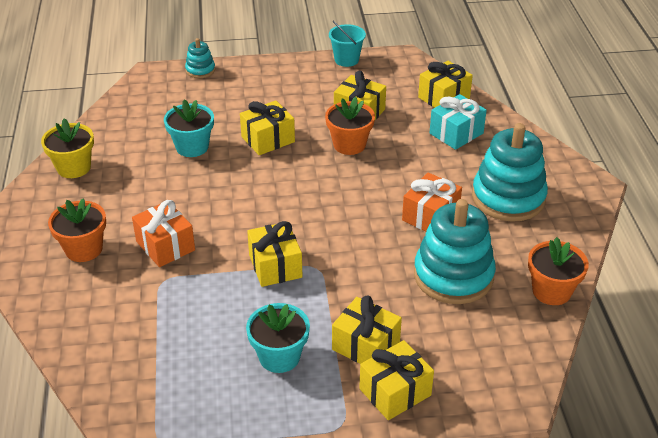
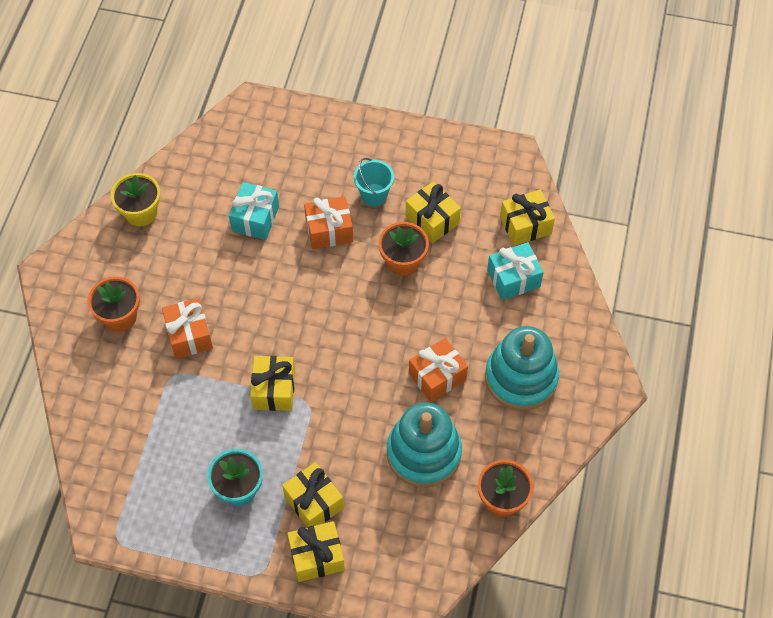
camera: 20 degrees right, 20 degrees up
(192, 147) = (255, 219): turquoise flower pot -> turquoise gift
(200, 70) = (301, 112): turquoise stacking toy -> none
(268, 139) = (329, 230): yellow gift -> orange gift
(346, 60) = (452, 140): turquoise bucket -> turquoise bucket (374, 195)

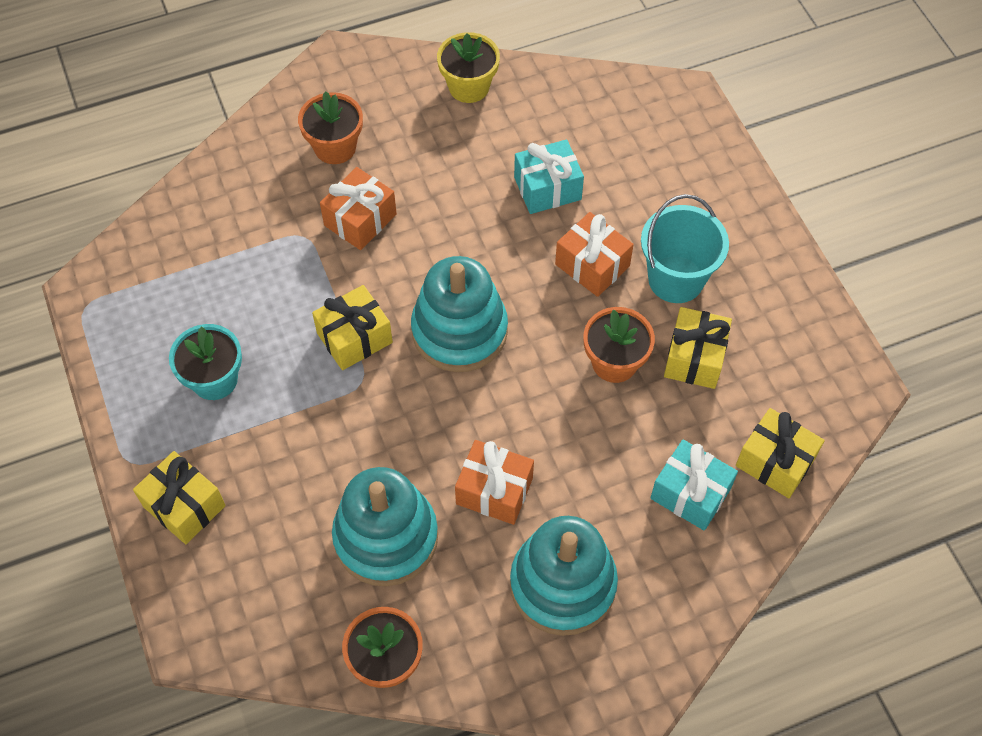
camera: 55 degrees right, 0 degrees up
(314, 502) = (247, 462): yellow gift -> none
(316, 329) = (459, 331): none -> turquoise stacking toy
(374, 195) = (676, 279): turquoise bucket -> turquoise bucket, size x1.50

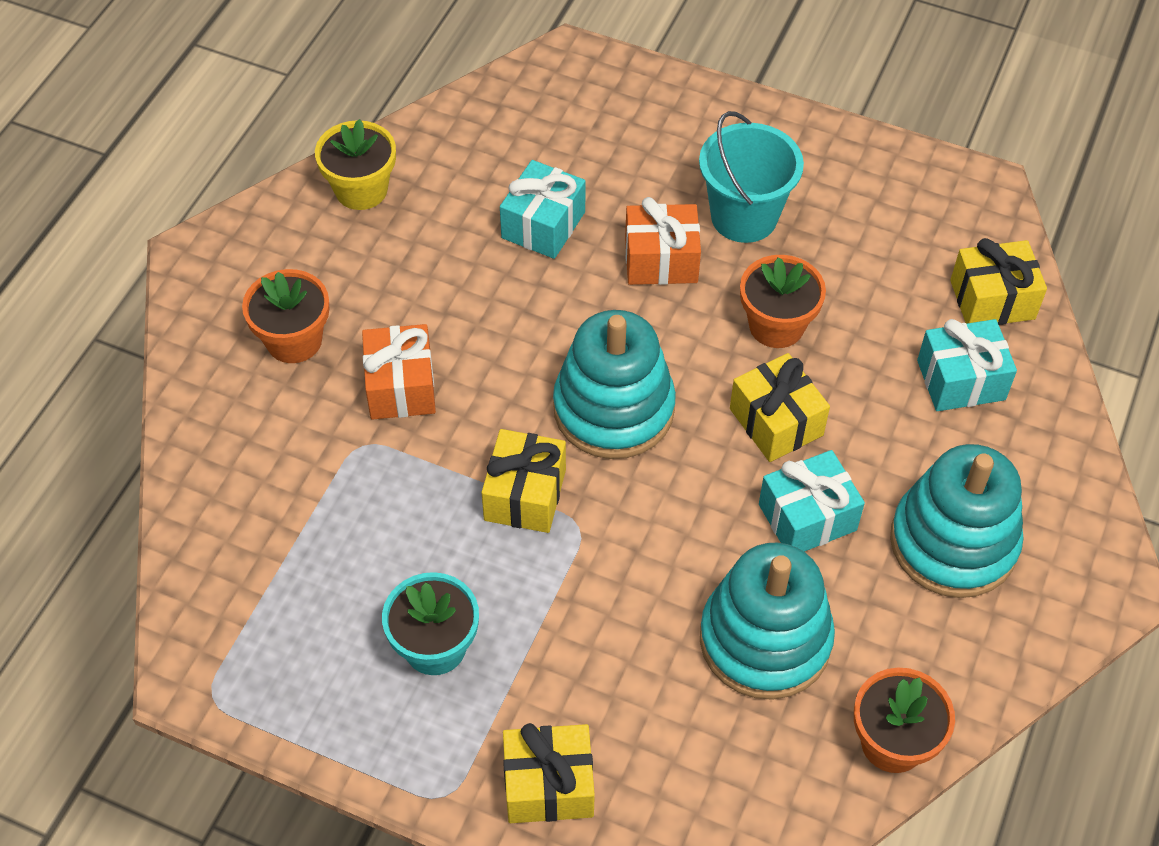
camera: 45 degrees left, 5 degrees down
(494, 491) = (807, 517): orange gift -> turquoise gift
(694, 358) = (835, 269): yellow gift -> yellow gift (776, 422)

